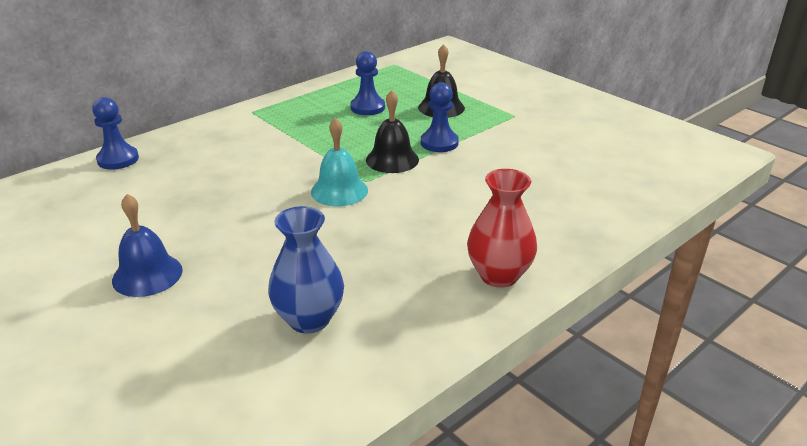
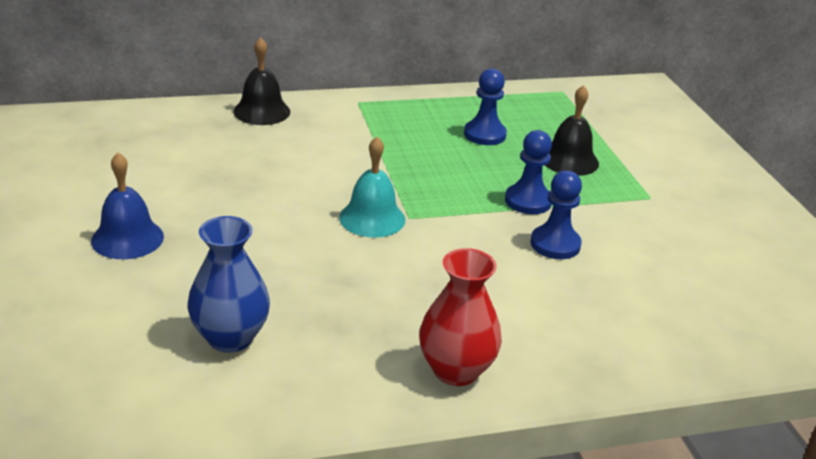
camera: 25 degrees right, 0 degrees up
(118, 159) = (192, 114): blue pawn -> blue pawn (555, 244)
(392, 159) = (458, 203): black bell -> black bell (262, 111)

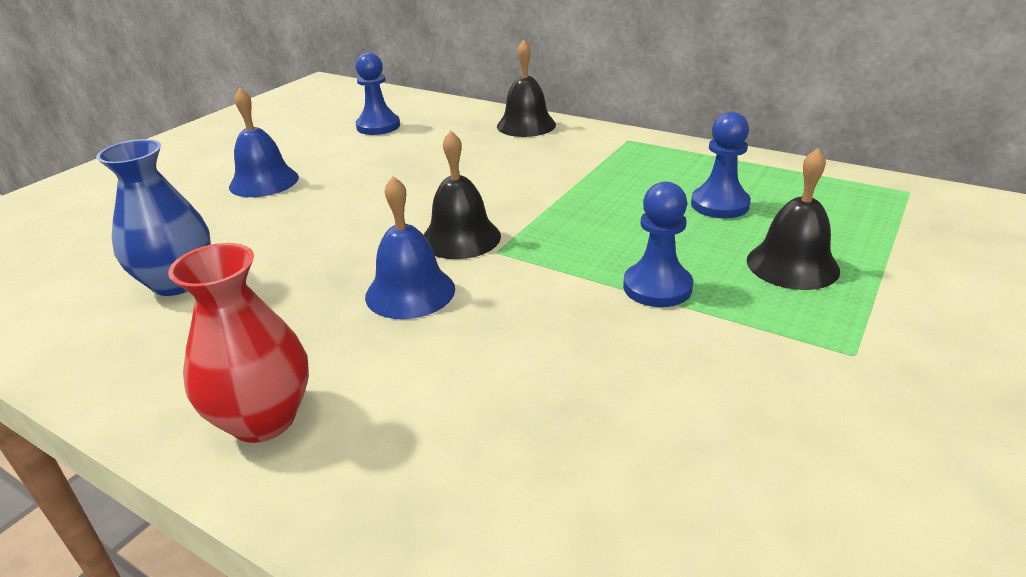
camera: 50 degrees right, 0 degrees up
(372, 218) = (461, 238): turquoise bell -> black bell
(404, 266) = (410, 292): none -> blue bell
(555, 244) = (610, 347): blue pawn -> blue pawn (378, 126)

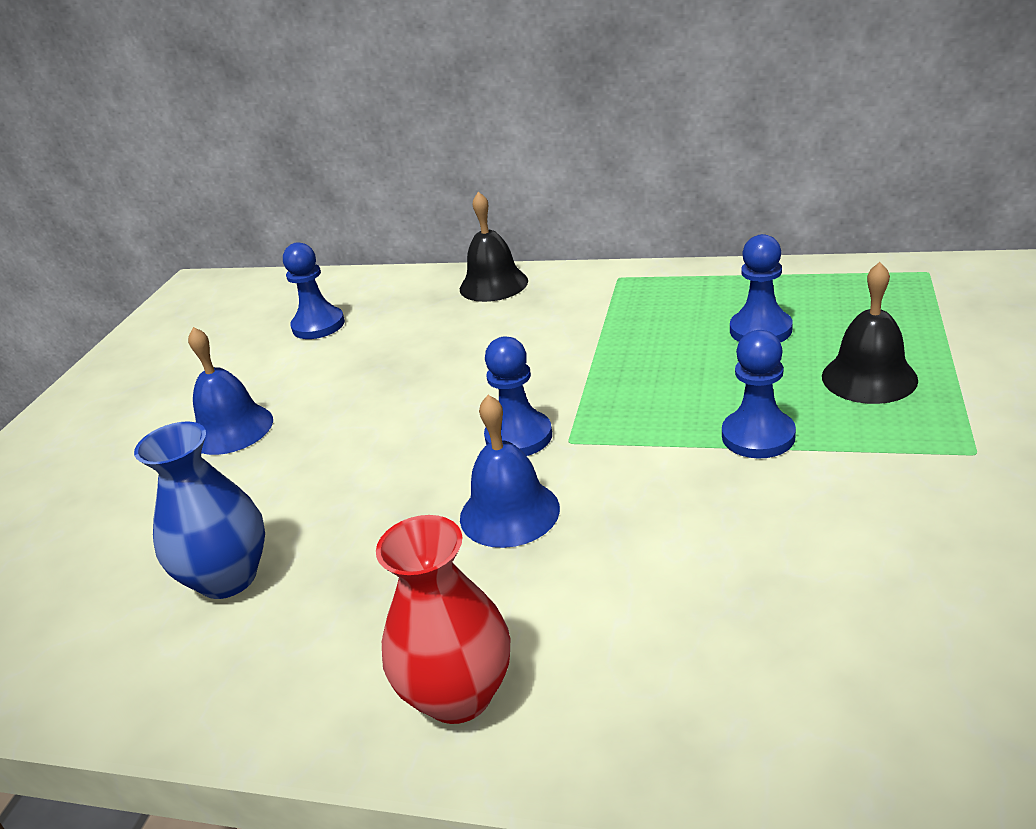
camera: 15 degrees left, 0 degrees up
(461, 238) = (518, 437): black bell -> blue pawn

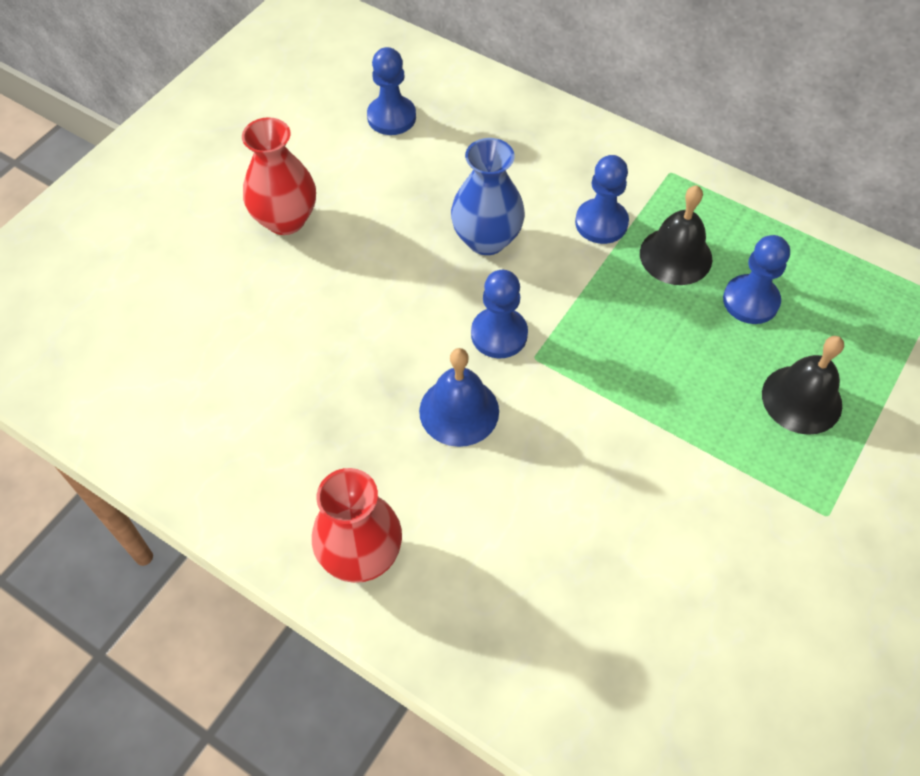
camera: 15 degrees right, 25 degrees up
(228, 578) = (243, 380): blue vase -> blue vase (486, 239)
(231, 429) = (285, 220): blue bell -> red vase
(493, 285) = (559, 131): black bell -> black bell (675, 256)
(758, 436) = (678, 421): blue pawn -> blue pawn (601, 223)

